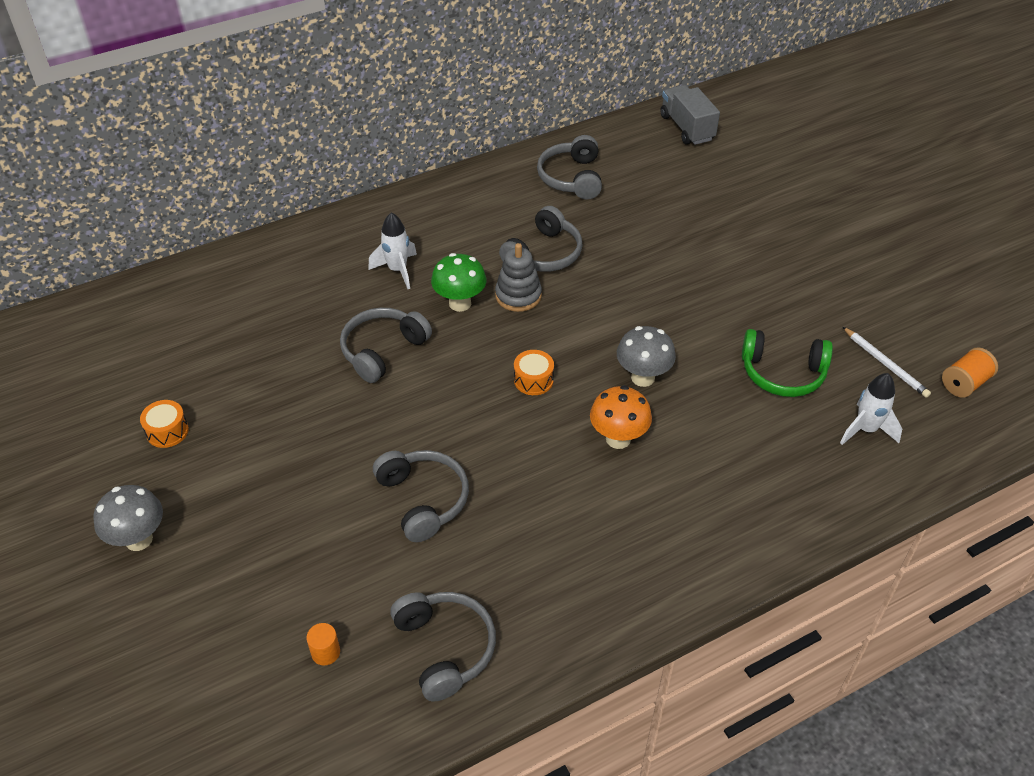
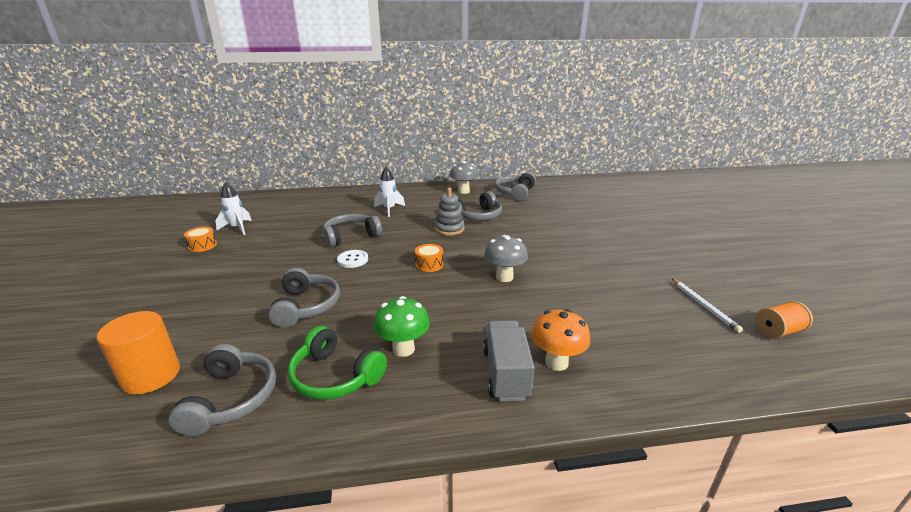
camera: 20 degrees right, 20 degrees down
(139, 539) = (127, 286): grey mushroom -> grey mushroom (463, 191)
(325, 652) = (151, 376): orange cylinder -> orange cylinder, size x2.16
(421, 399) = (352, 260): none -> white button
(460, 303) = (412, 226): green mushroom -> green mushroom (403, 349)
(618, 439) = (465, 304): orange mushroom -> orange mushroom (556, 362)
(687, 128) = (596, 185): grey truck -> grey truck (505, 373)
(782, 373) = (613, 295): green headphones -> green headphones (335, 376)
(866, 430) = (674, 341): white rocket -> white rocket (237, 228)

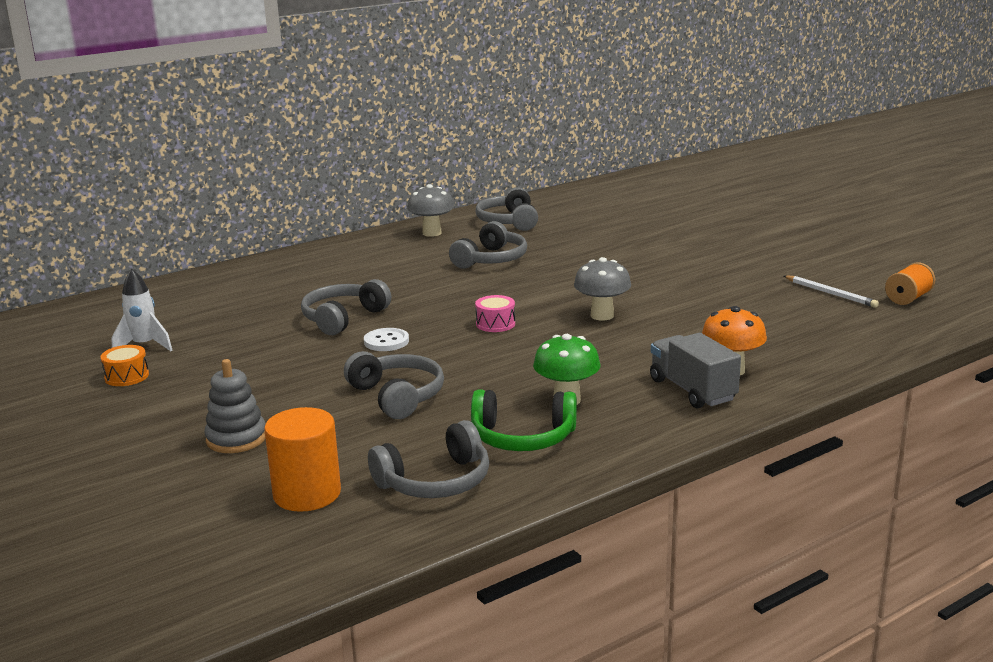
camera: 25 degrees left, 5 degrees down
(231, 398) = (435, 481): grey headphones -> grey headphones turned 90 degrees clockwise
(389, 209) = (351, 276): white rocket -> none
(429, 264) = (495, 324): orange drum -> pink drum
(449, 229) = (471, 282): grey stacking toy -> grey stacking toy (236, 439)

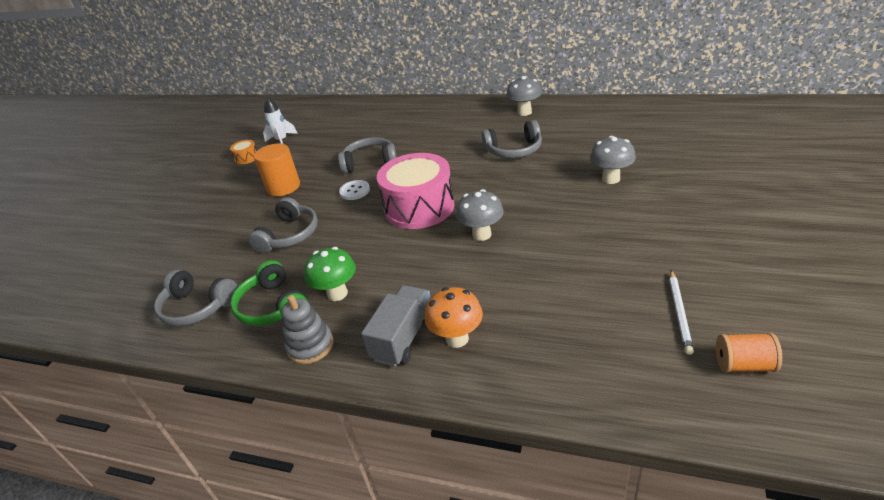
camera: 55 degrees right, 15 degrees up
(236, 439) = (205, 222): grey stacking toy -> grey stacking toy (310, 346)
(307, 494) = (160, 276): orange cylinder -> orange cylinder (283, 187)
(495, 324) = (419, 207): pink drum -> pink drum, size x2.41
(508, 222) = (584, 119): grey headphones -> none
(625, 249) = (611, 179): none -> grey mushroom

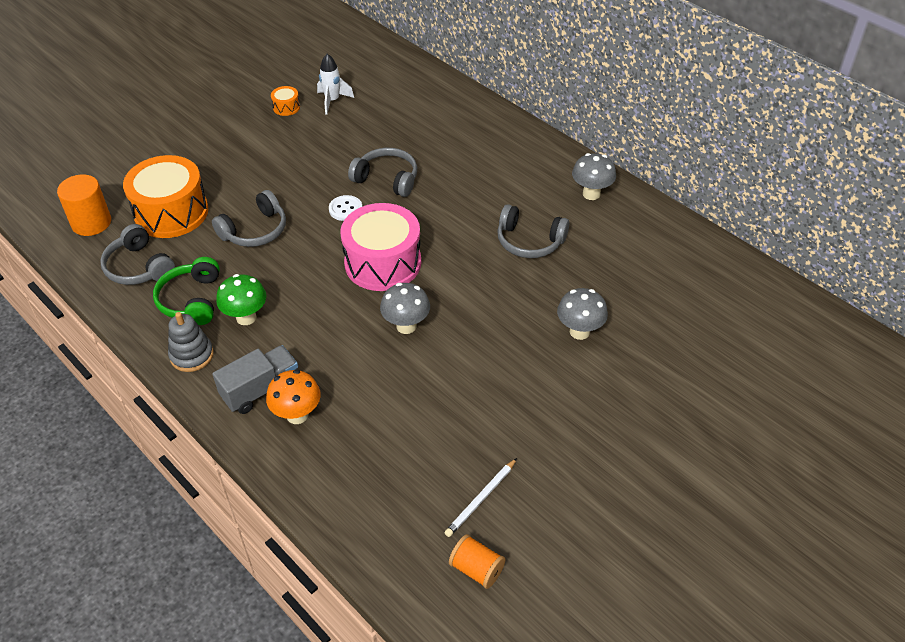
camera: 25 degrees right, 10 degrees up
(199, 257) = (171, 212): none -> orange drum
(283, 187) = (290, 167): orange cylinder -> orange cylinder (91, 223)

